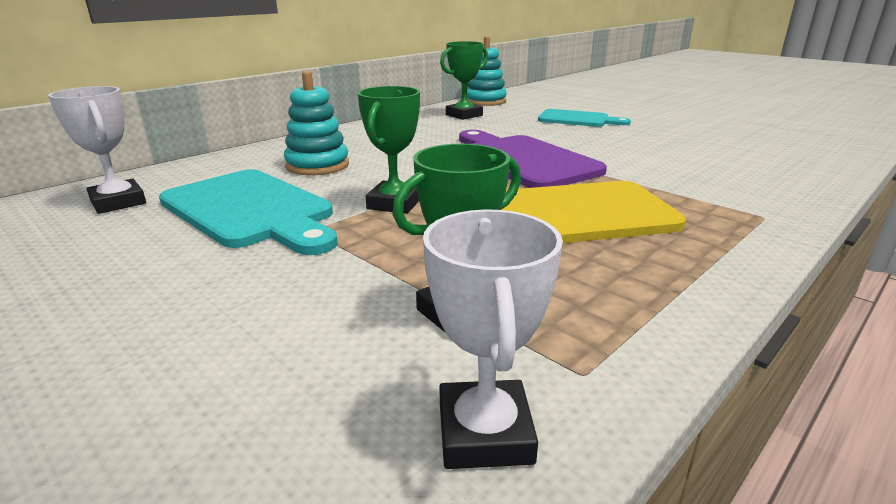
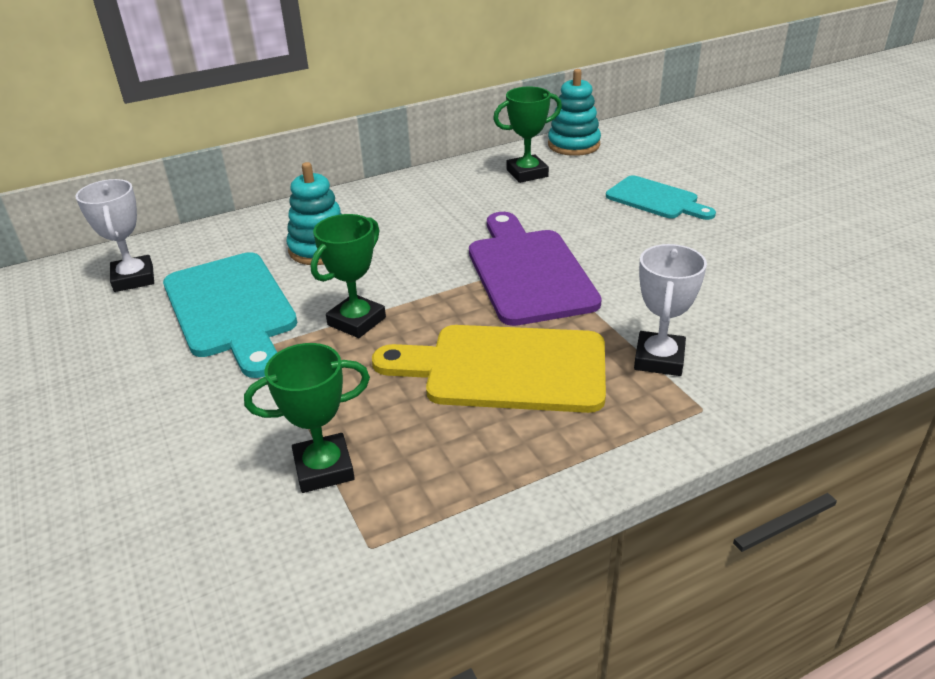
camera: 20 degrees right, 10 degrees up
(485, 433) = (269, 576): white trophy -> white trophy (659, 359)

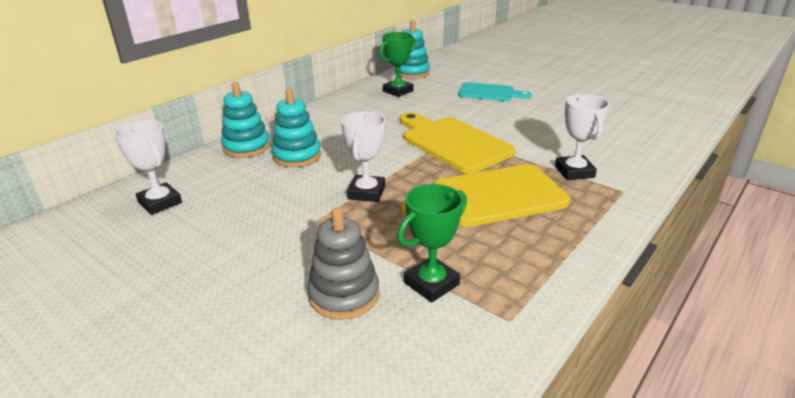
camera: 25 degrees left, 5 degrees down
(219, 451) = (344, 295): none -> grey stacking toy
(231, 309) = (264, 205): turquoise cutting board -> none
(275, 223) = (246, 147): none -> turquoise stacking toy
(356, 321) = (366, 192): green trophy -> white trophy
(528, 272) = (452, 143): purple cutting board -> yellow cutting board

